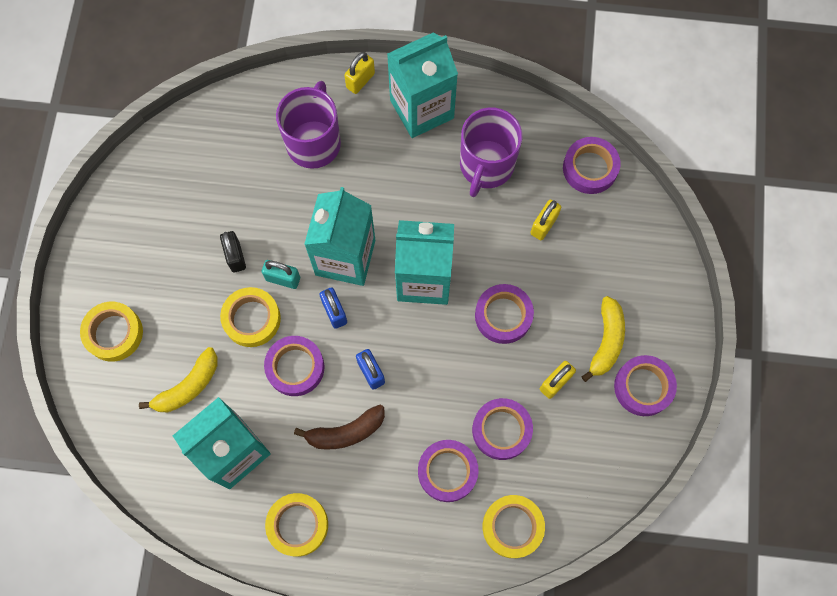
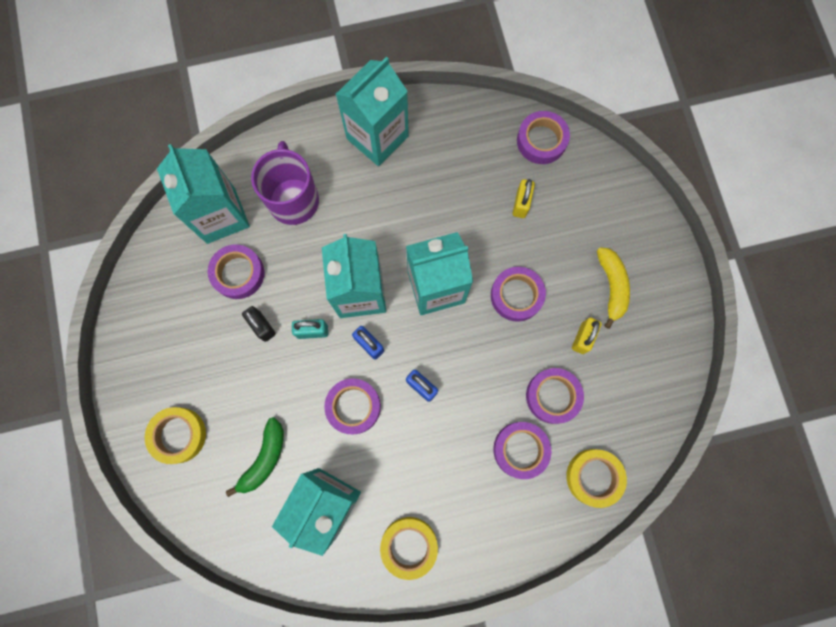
camera: 20 degrees left, 5 degrees up
(188, 386) = (264, 458): yellow banana -> green banana
(236, 134) = (221, 215): none -> turquoise carton
(252, 319) = (298, 377): yellow tape -> none
(346, 432) = (419, 448): brown banana -> none
(360, 80) = (314, 130): yellow padlock -> none
(486, 166) = (452, 169): purple mug -> none
(643, 387) = (657, 315): purple tape -> purple tape (238, 273)

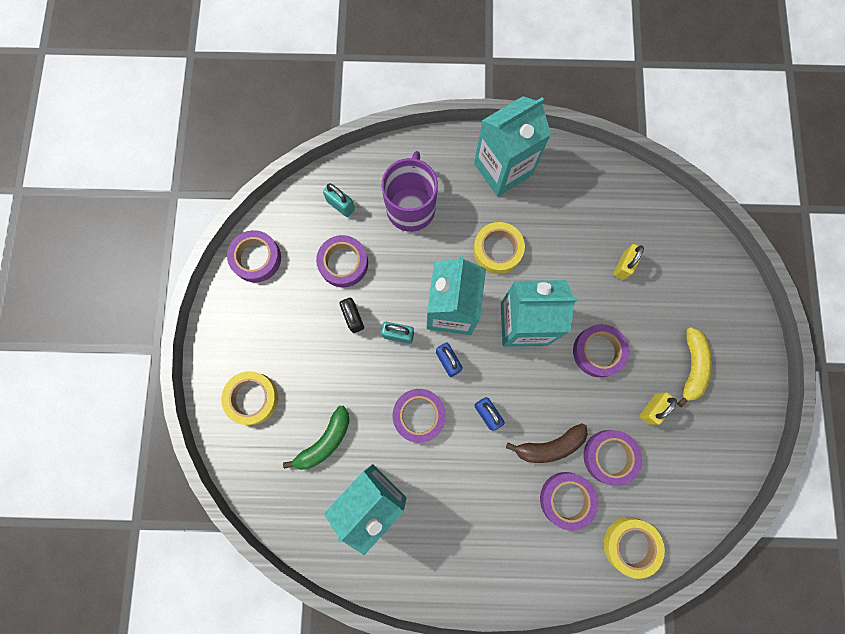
camera: 15 degrees right, 0 degrees up
(221, 215) = (341, 205): turquoise carton -> turquoise padlock
(409, 546) = (439, 561): yellow tape -> yellow tape (497, 250)
(491, 401) = (549, 446): none -> brown banana
(541, 141) = (657, 211): purple tape -> purple tape (256, 258)

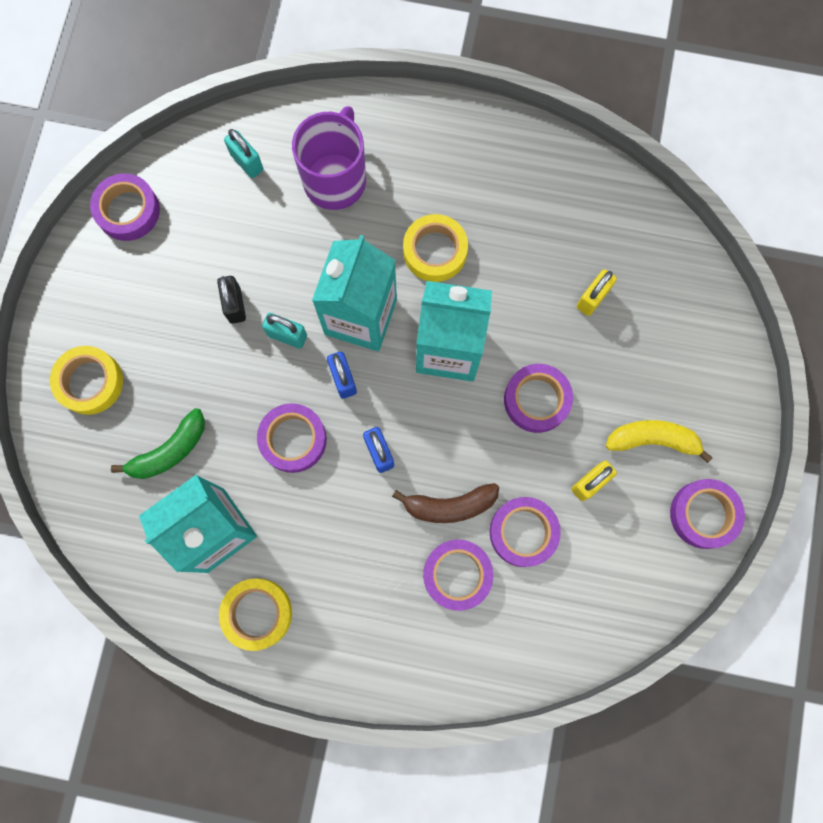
camera: 10 degrees right, 0 degrees up
(343, 263) = (236, 235): purple tape -> purple tape (703, 514)
(503, 169) = (463, 150): turquoise carton -> none
(630, 545) = (526, 645): yellow tape -> yellow tape (257, 613)
(692, 367) = (653, 440): yellow banana -> yellow banana turned 105 degrees counterclockwise

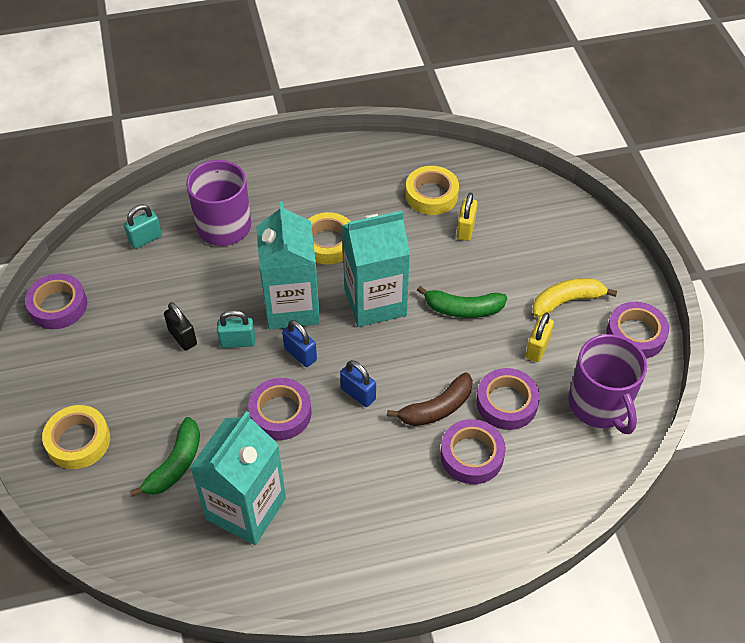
camera: 25 degrees left, 25 degrees down
(247, 162) = (145, 239): turquoise padlock -> turquoise padlock turned 60 degrees counterclockwise
(257, 613) = (317, 558): yellow tape -> yellow tape (431, 195)
(536, 400) = (463, 309): purple tape -> green banana
(617, 579) = (600, 405): none -> purple mug

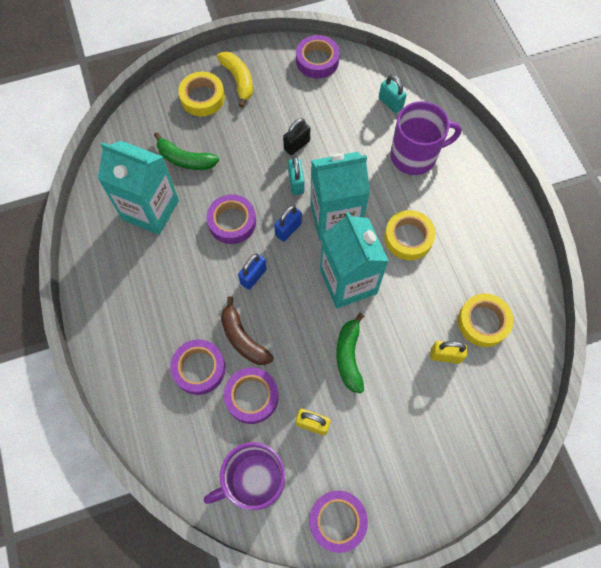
camera: 85 degrees right, 15 degrees up
(566, 301) = (370, 453): yellow banana -> yellow banana (238, 80)

